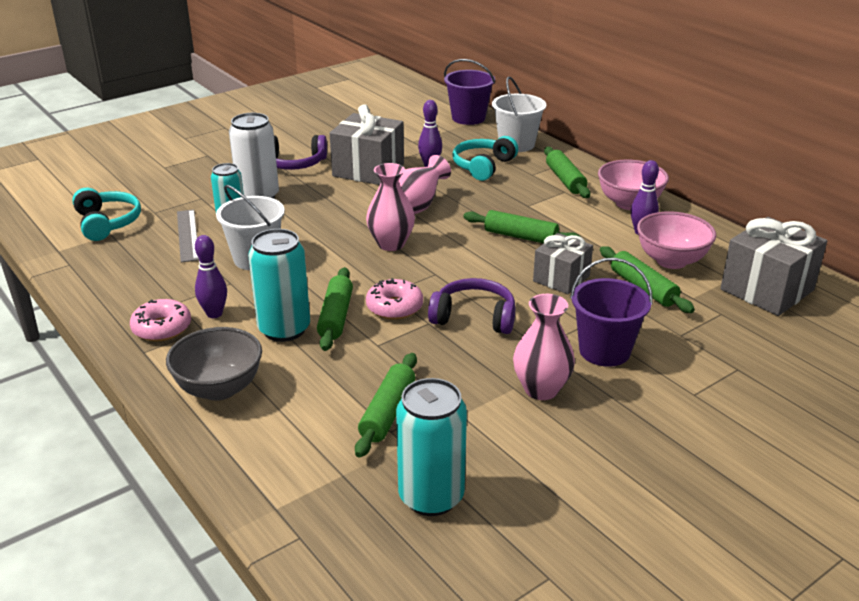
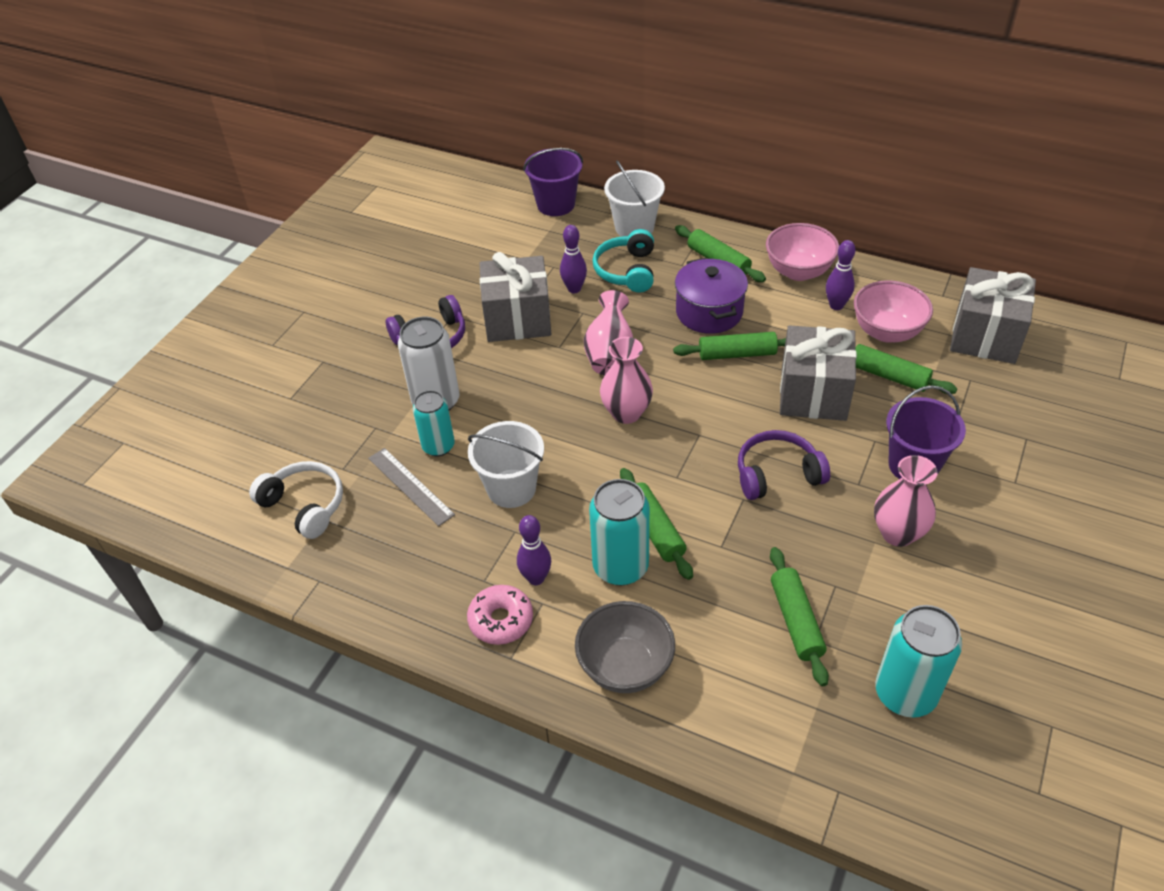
camera: 25 degrees left, 15 degrees up
(107, 223) = (305, 505): turquoise headphones -> white headphones
(394, 307) = (697, 493): pink donut -> none
(524, 206) = (709, 312): none -> purple pot
(561, 278) = (813, 393): grey gift -> grey gift, size x1.57

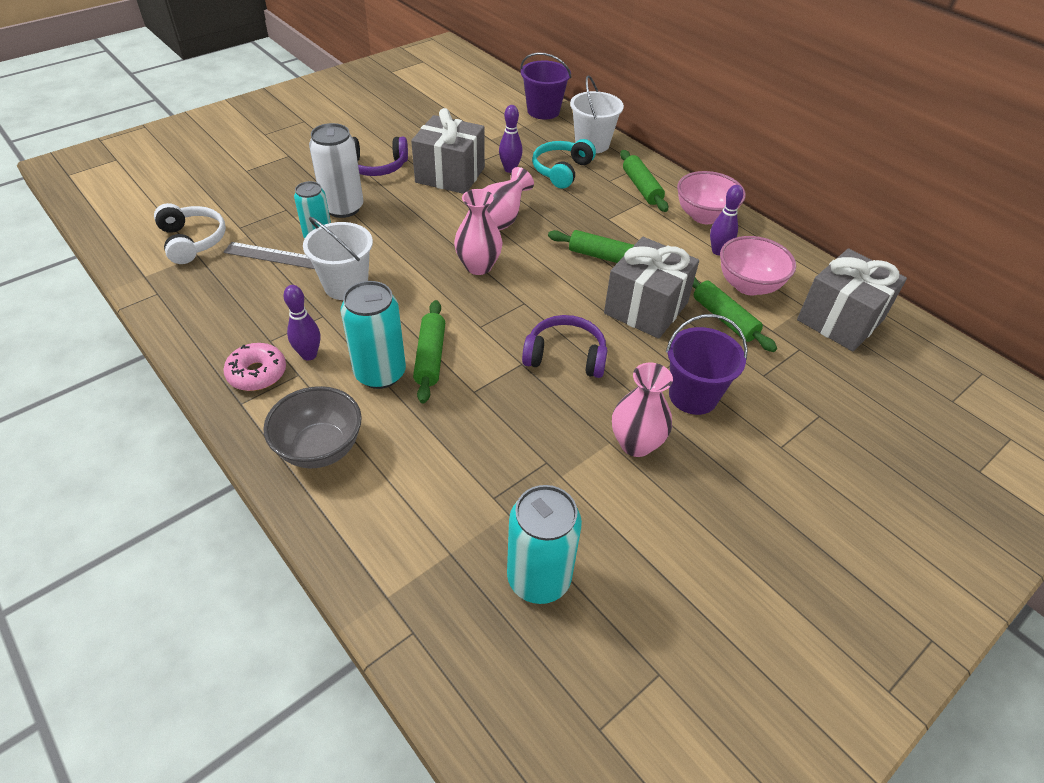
camera: 20 degrees right, 0 degrees up
(410, 486) = (275, 256): grey ruler -> grey ruler turned 60 degrees counterclockwise
(709, 312) = (604, 220): purple pot -> none
(796, 621) = (489, 475): green rolling pin -> none

